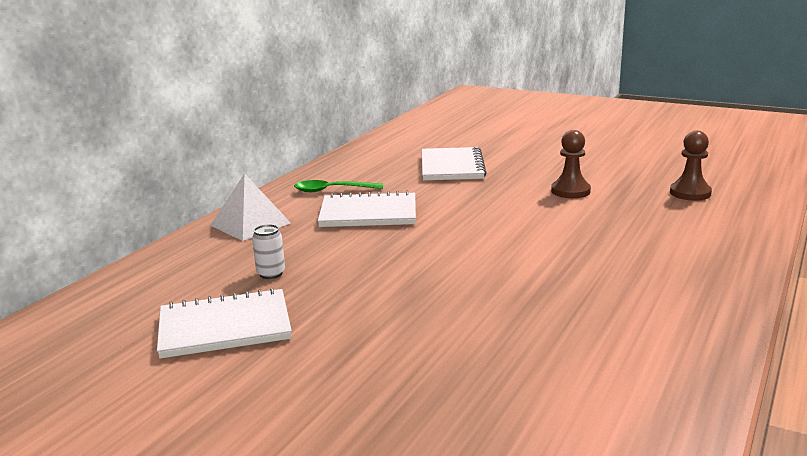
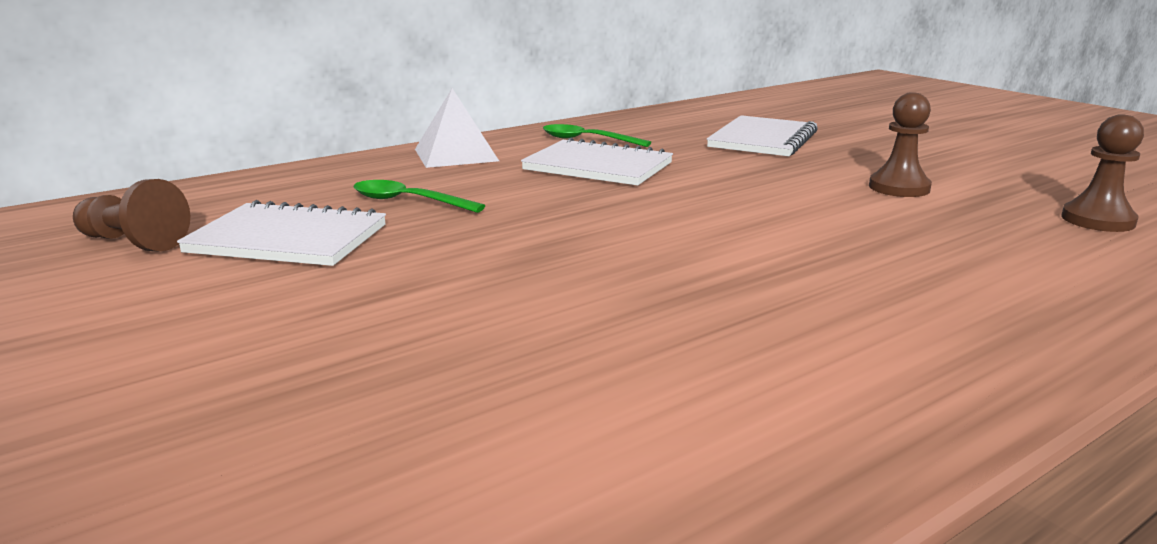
camera: 25 degrees right, 0 degrees up
(103, 361) = (133, 242): none -> brown pawn
(271, 274) = (409, 202): white can -> green spoon

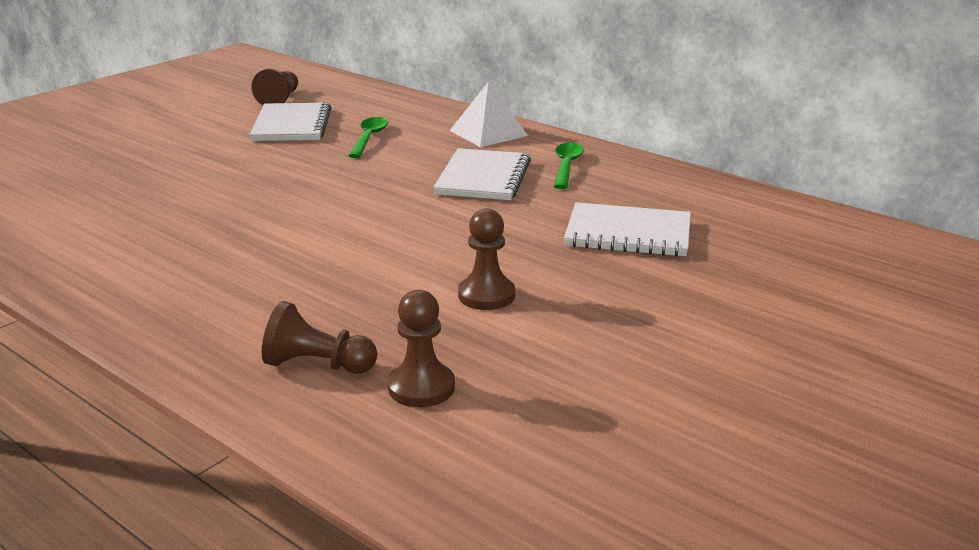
camera: 75 degrees right, 5 degrees up
(1083, 255) = (318, 365): none -> brown pawn

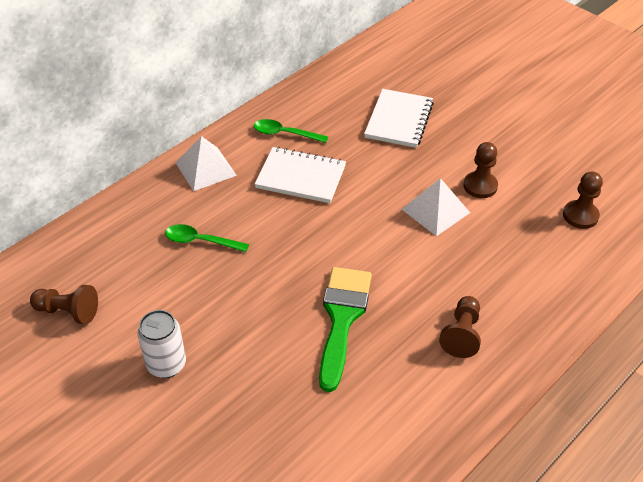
camera: 85 degrees left, 20 degrees up
(201, 137) = (166, 364): none -> white can
(236, 208) = (342, 318): none -> green brush
(292, 125) = (152, 296): white notebook -> none
(318, 365) = (564, 257): brown pawn -> brown pawn (462, 334)
(426, 261) = (435, 211): none -> white pyramid

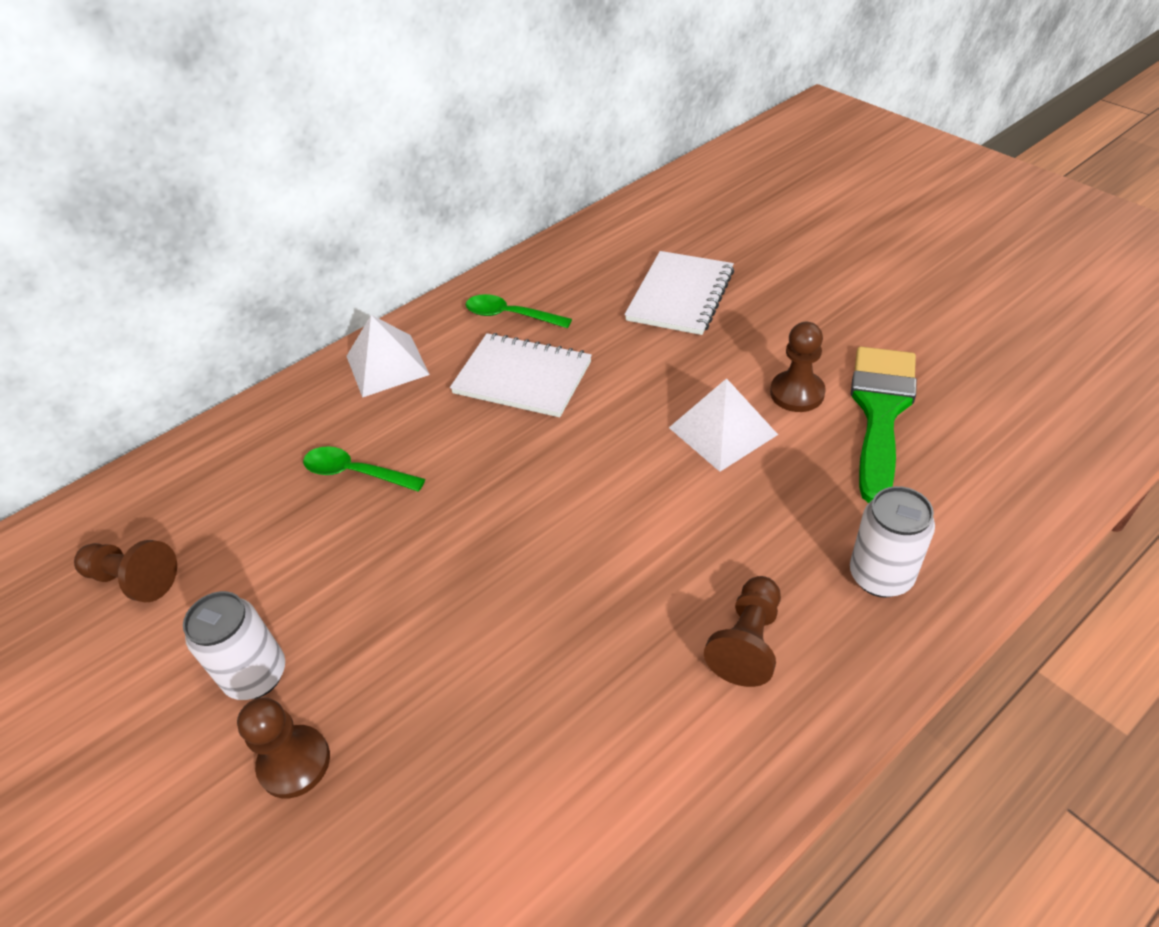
camera: 10 degrees right, 0 degrees up
(342, 318) = (550, 606): green brush -> green brush (880, 411)
(536, 295) = (880, 576): none -> white can
(580, 216) = (960, 442): brown pawn -> brown pawn (294, 763)

